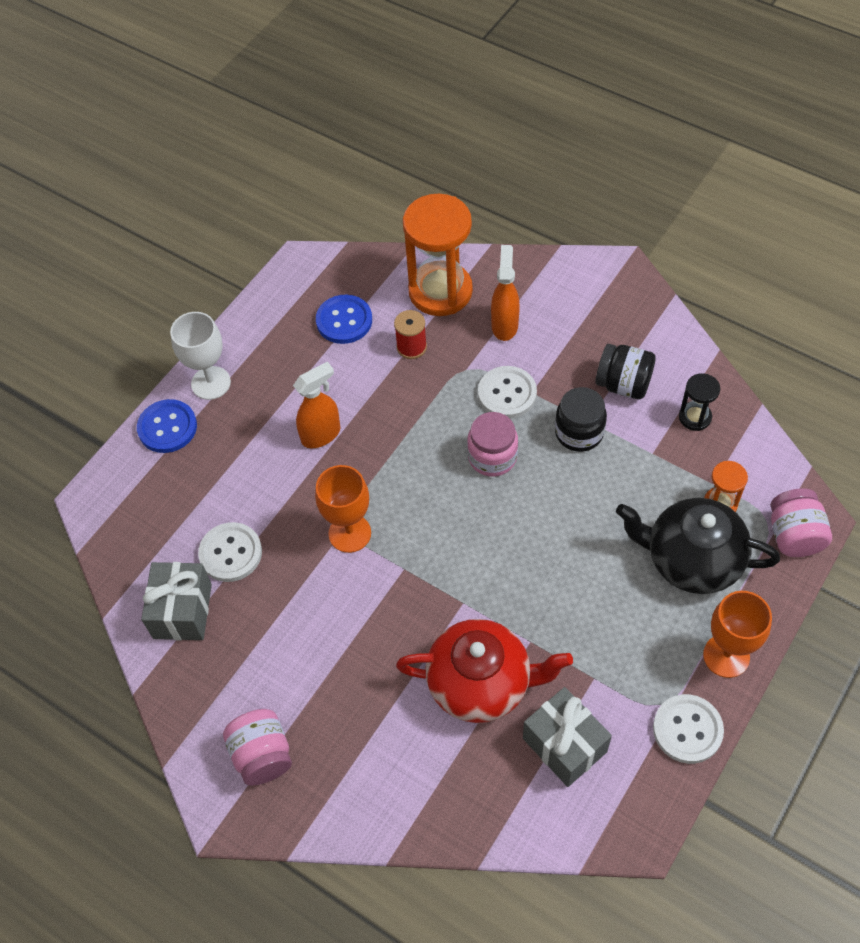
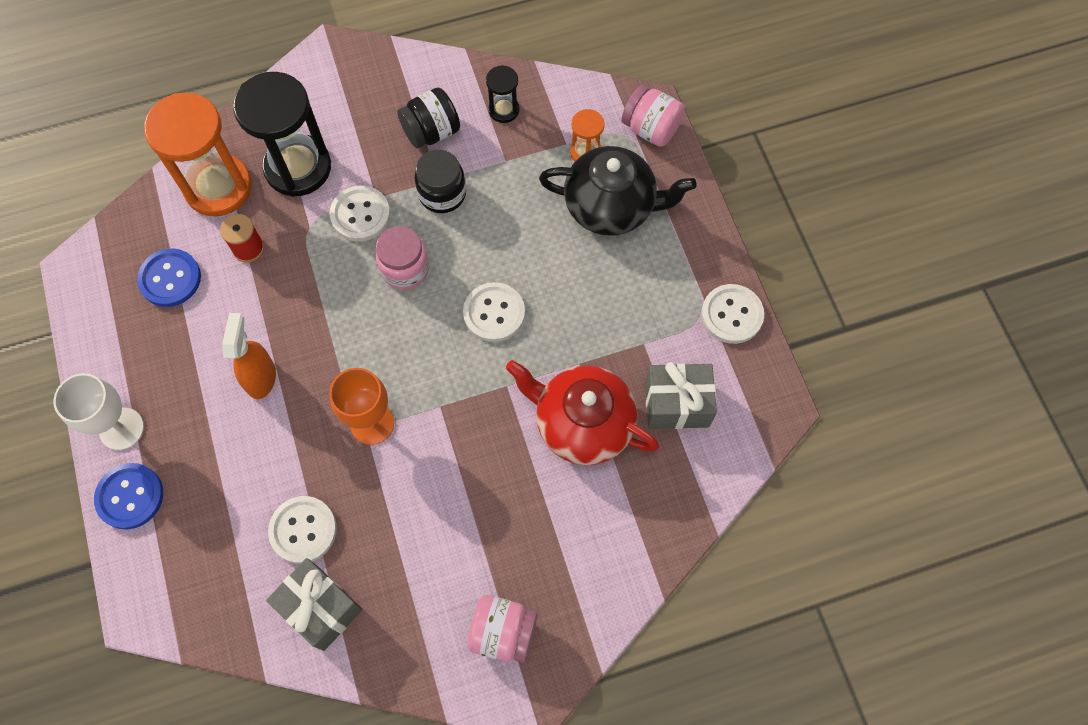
camera: 55 degrees left, 10 degrees up
(481, 683) = (582, 423): red teapot -> red teapot turned 105 degrees counterclockwise
(504, 325) = (298, 167): orange spray bottle -> black hourglass
(514, 546) = (494, 313): none -> white button
(691, 560) = (611, 207): black teapot -> black teapot turned 135 degrees counterclockwise
(726, 656) = (700, 246): orange goblet -> none

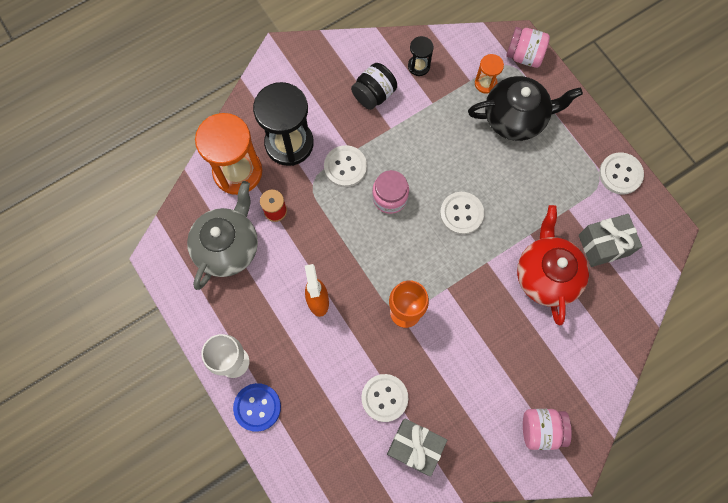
camera: 15 degrees left, 5 degrees up
(170, 279) = (228, 247): blue button -> grey teapot
(442, 194) = (397, 137): black jar -> none
(582, 423) = (546, 275): red teapot -> red teapot turned 75 degrees clockwise

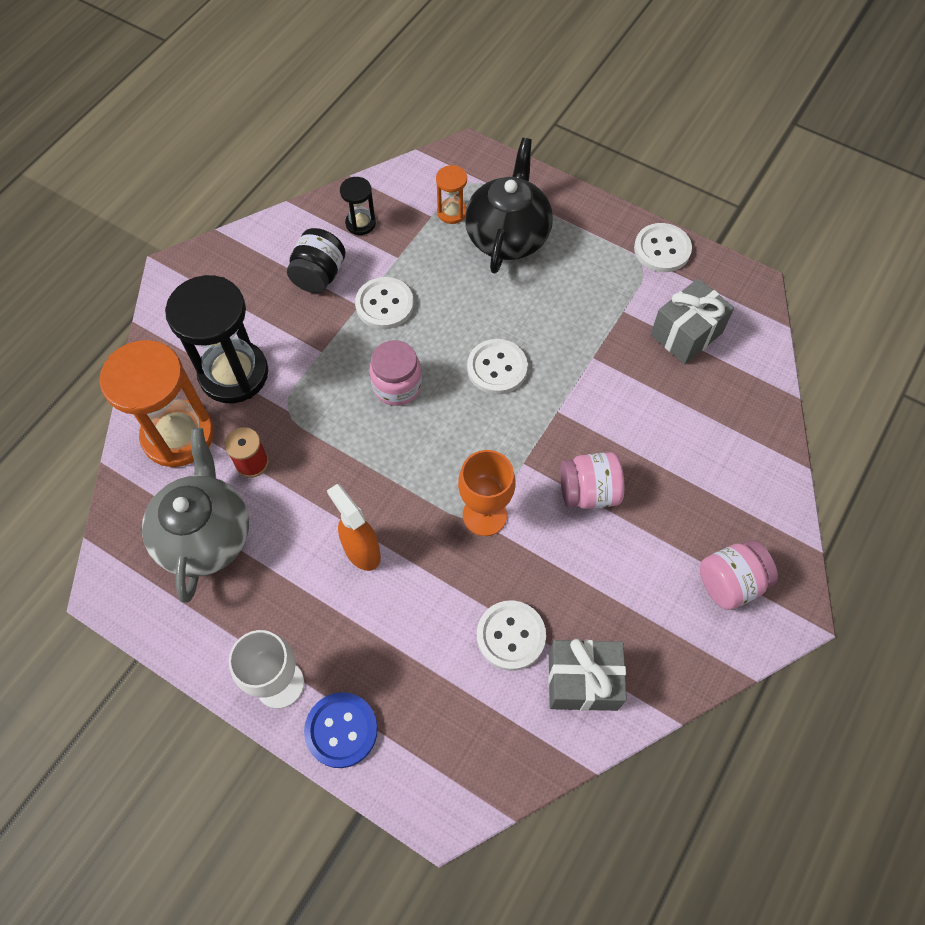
camera: 25 degrees left, 10 degrees down
(345, 167) = (321, 372): white button -> white button (384, 304)
(515, 118) = (507, 236): black teapot -> black teapot turned 45 degrees counterclockwise
(524, 56) = (483, 166): pink jar -> pink jar (588, 492)
(546, 275) = (637, 396): red teapot -> none

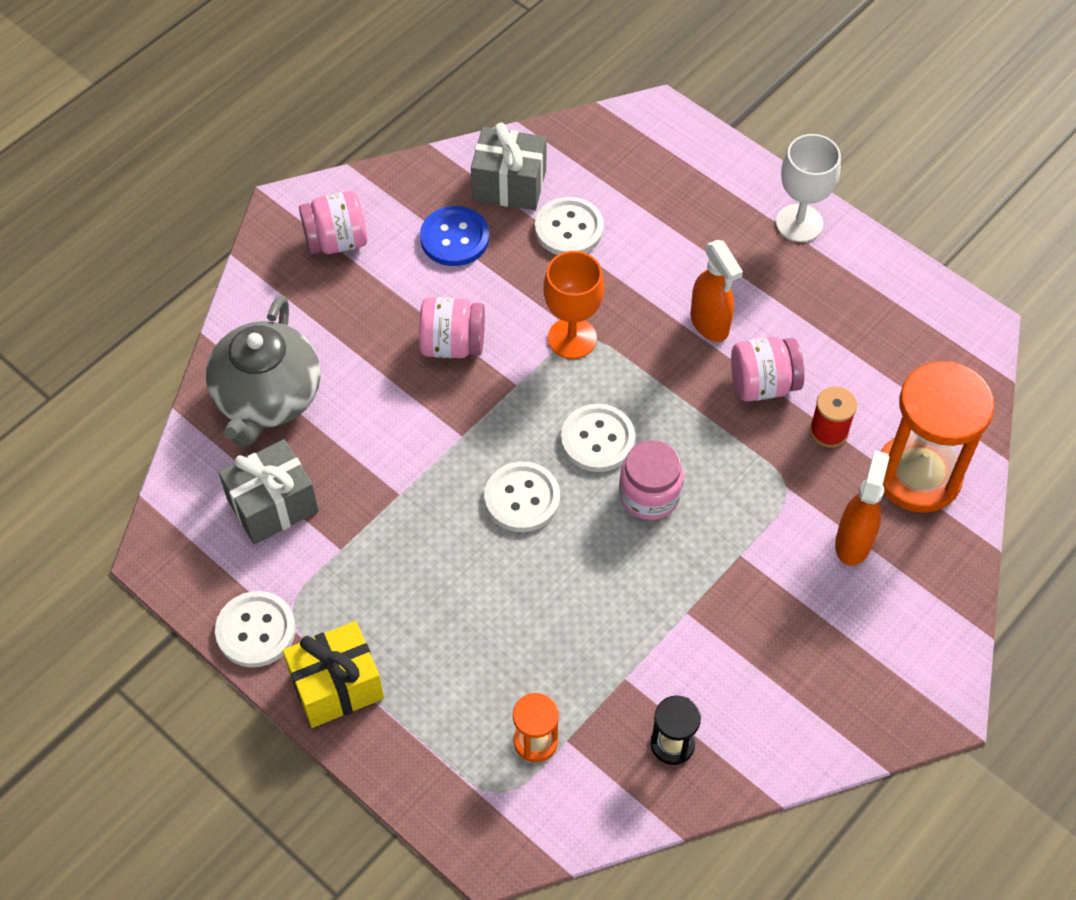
camera: 170 degrees left, 5 degrees down
(205, 535) = (879, 363): grey teapot -> grey teapot (267, 398)
(234, 374) = (853, 542): black hourglass -> orange spray bottle
(310, 497) = (763, 384): none -> pink jar
(319, 275) = (738, 667): black jar -> none
(341, 730) = (742, 181): blue button -> blue button (454, 238)
(384, 304) = (652, 607): white button -> white button (597, 439)
(507, 236) = (463, 687): black teapot -> none
(593, 224) = (336, 686): none -> yellow gift

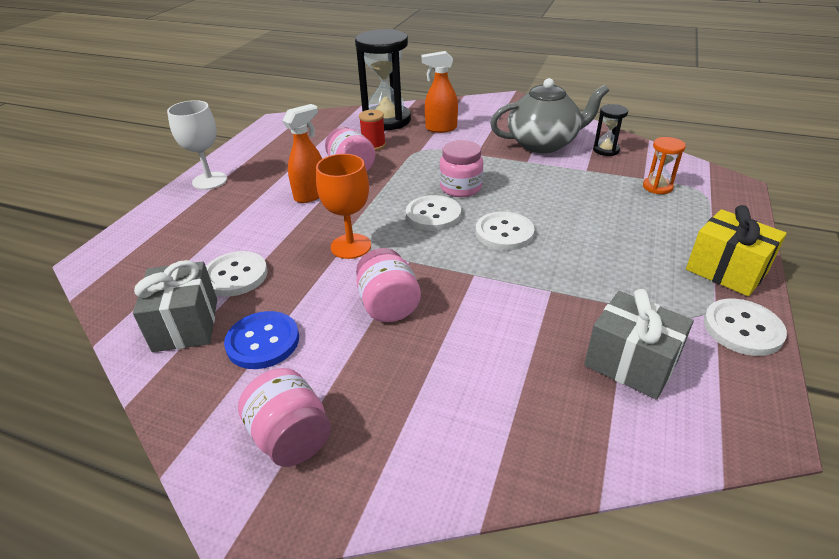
camera: 110 degrees left, 20 degrees down
(267, 398) = (526, 415): grey teapot -> grey teapot (543, 144)
(918, 475) = (387, 120): orange hourglass -> black hourglass

